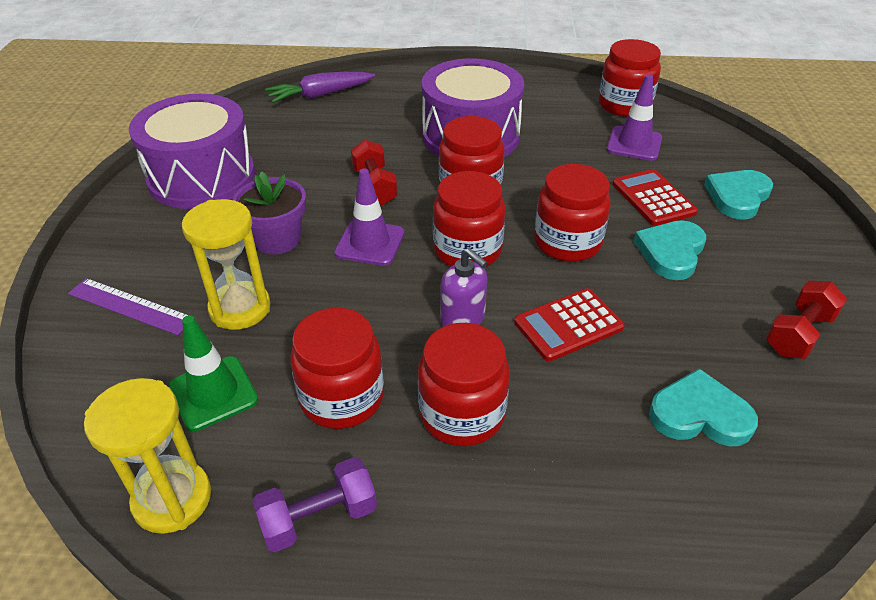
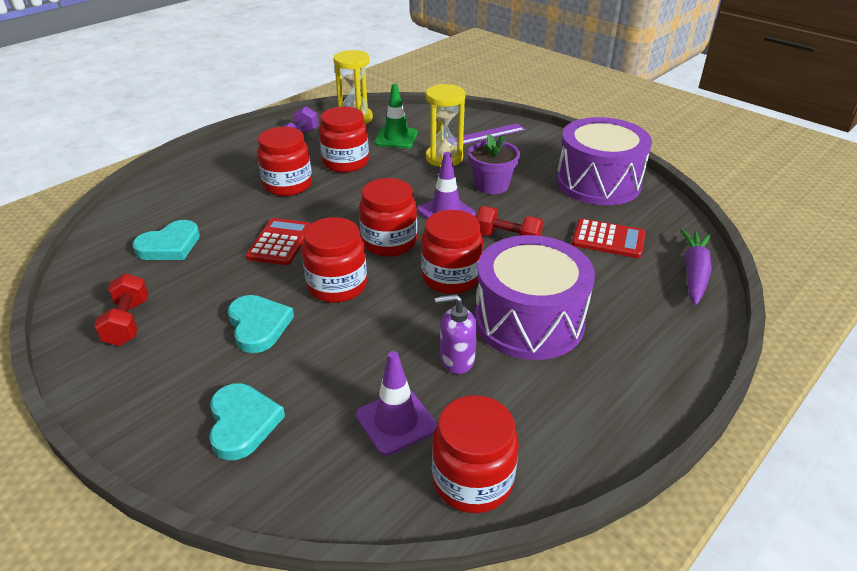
camera: 130 degrees right, 5 degrees down
(463, 319) = (339, 212): purple soap dispenser -> purple soap dispenser (456, 359)
(653, 198) = (315, 366): red calculator -> red calculator (608, 239)

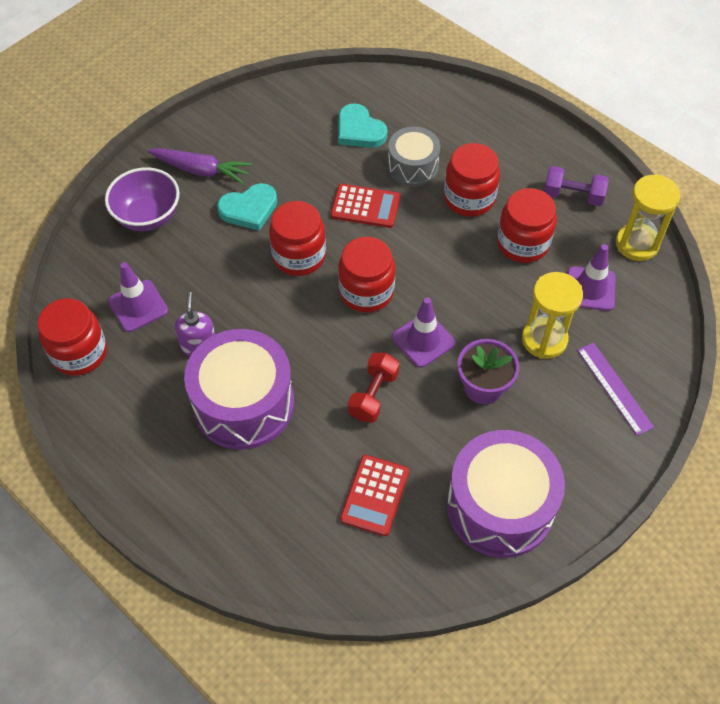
camera: 90 degrees right, 20 degrees up
(127, 322) = (258, 129): red dumbbell -> none
(236, 213) = (413, 167): none -> grey drum
(242, 423) = (148, 216): turquoise heart -> purple bowl
(396, 138) = (590, 289): green traffic cone -> purple traffic cone
(451, 277) = (309, 343): red jar -> none
(694, 273) = (311, 571): purple carrot -> purple carrot (201, 170)

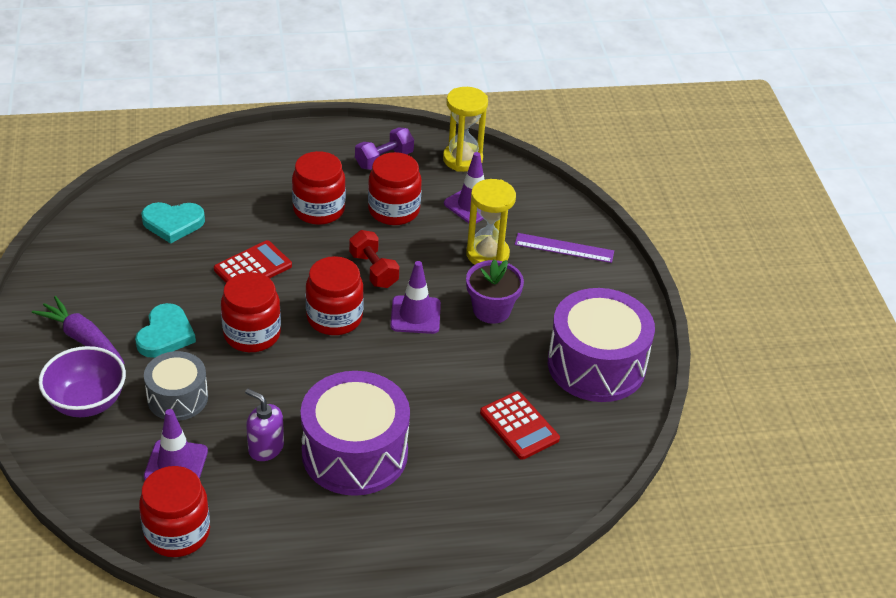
camera: 55 degrees left, 15 degrees down
(201, 170) = (83, 339): purple carrot -> purple carrot turned 105 degrees counterclockwise
(373, 395) = (432, 372): red dumbbell -> red dumbbell (373, 270)
(413, 167) = (249, 218): grey drum -> grey drum (177, 398)

